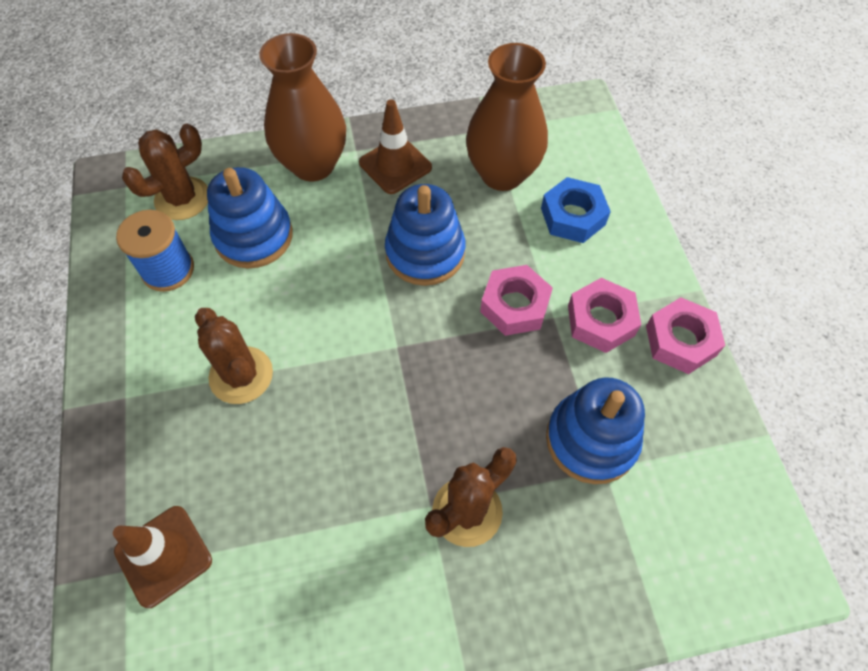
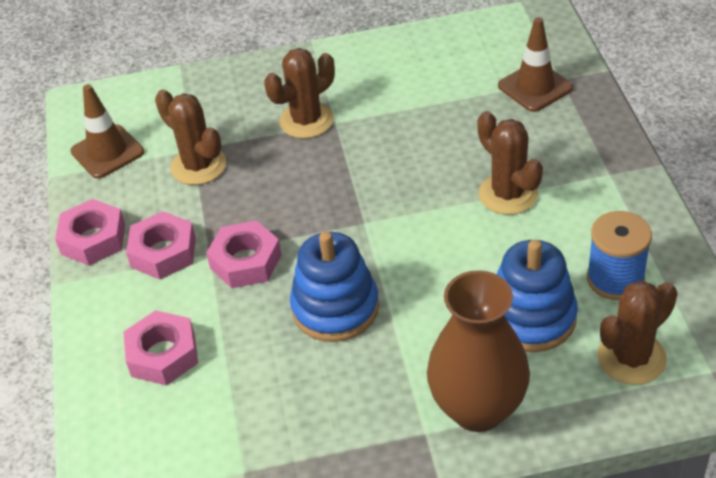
camera: 175 degrees left, 15 degrees down
(395, 165) = (371, 412): brown traffic cone -> brown traffic cone (107, 152)
(502, 174) = (236, 405): brown vase -> none
(573, 216) = (163, 354): blue nut -> pink nut
(591, 440) = (198, 166): blue stacking toy -> brown cactus

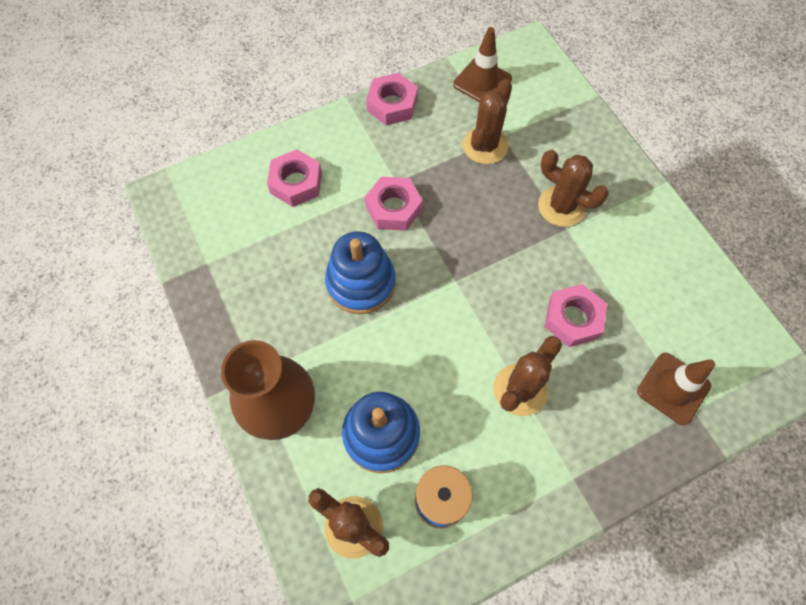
camera: 70 degrees right, 20 degrees up
(163, 252) = (390, 152): pink nut -> pink nut (573, 319)

